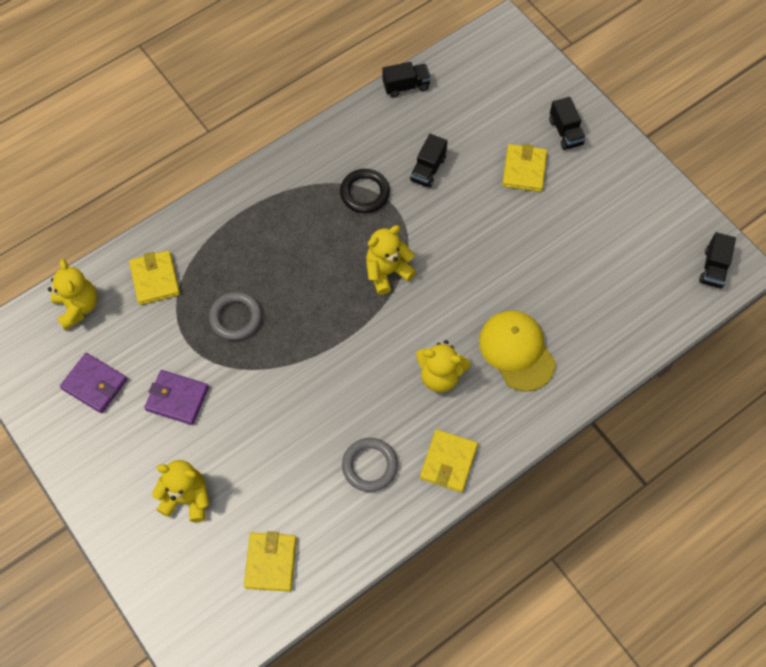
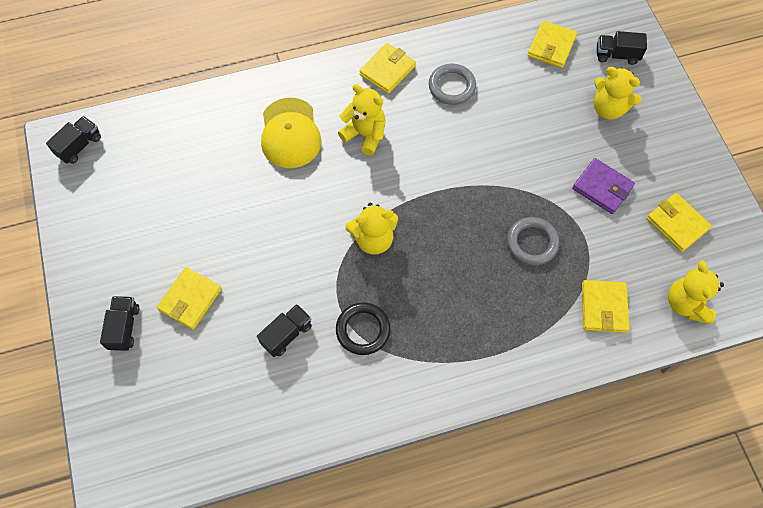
camera: 160 degrees left, 0 degrees up
(95, 384) = (677, 224): purple wallet -> yellow wallet
(406, 86) = (263, 450): black truck -> black truck (617, 55)

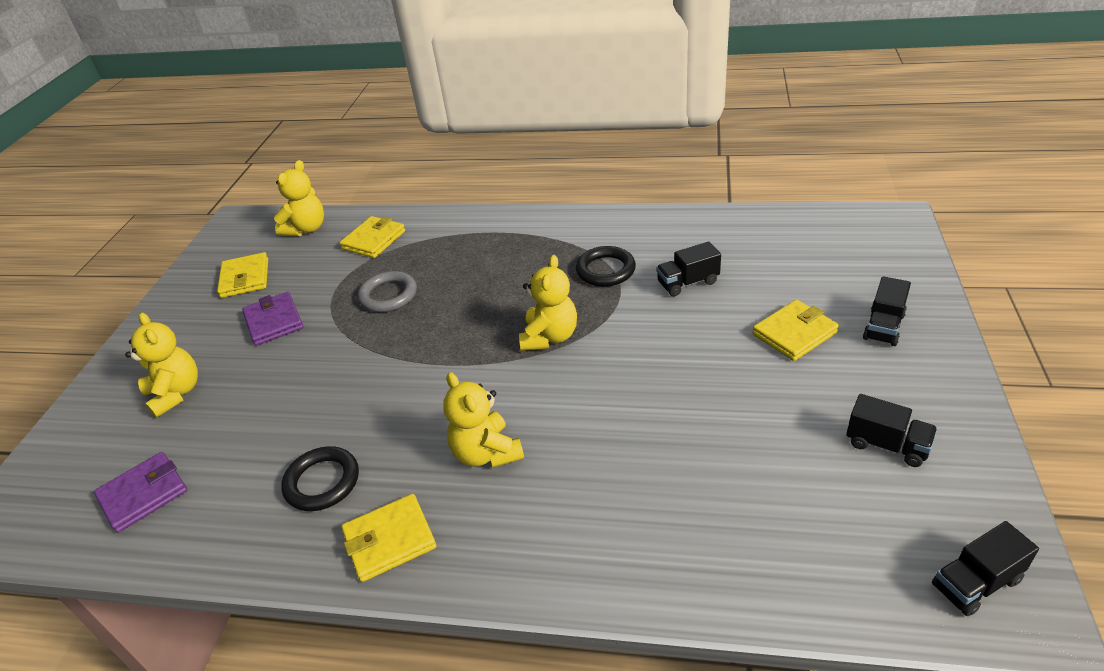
camera: 150 degrees left, 25 degrees down
(290, 133) = (592, 488): yellow cap -> none
(373, 239) = (549, 337): yellow teddy bear -> yellow teddy bear turned 90 degrees clockwise
(452, 86) = (322, 482): grey ring -> black ring
(551, 46) = (144, 494): yellow wallet -> purple wallet
(617, 55) = (87, 453): black truck -> black truck (887, 445)

